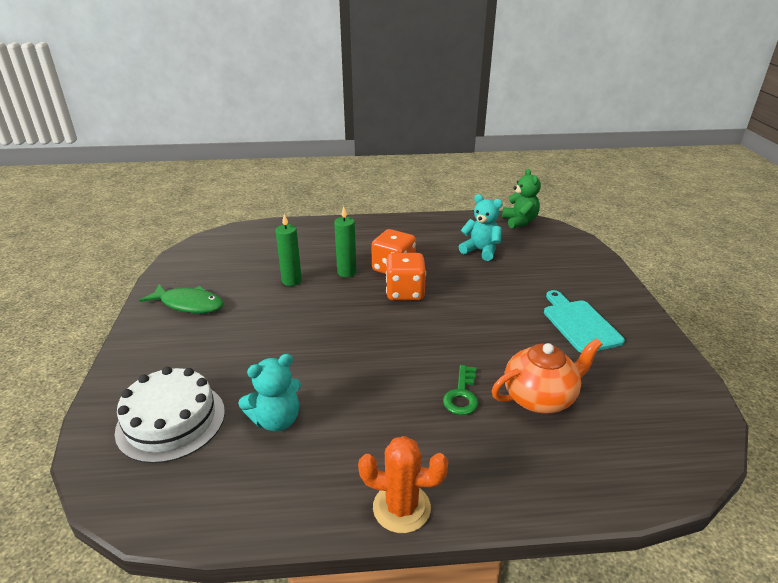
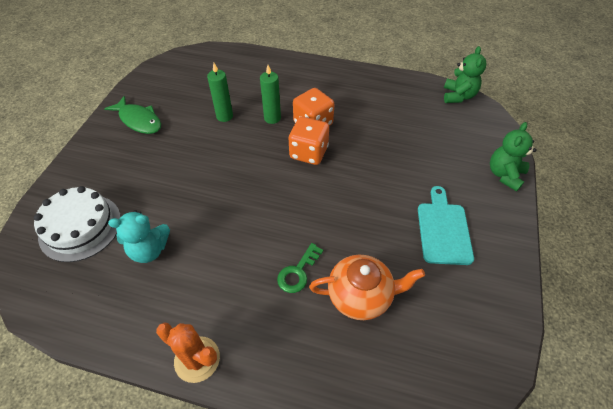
camera: 20 degrees right, 20 degrees up
(481, 251) = (401, 122): turquoise teddy bear -> none
(602, 270) = (504, 175): none -> green teddy bear

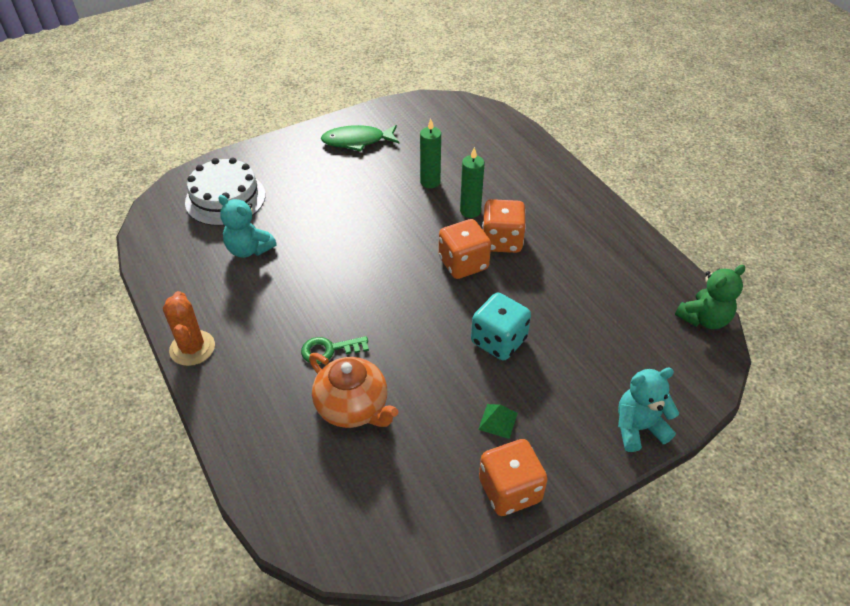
camera: 45 degrees right, 5 degrees down
(139, 120) = (357, 141): green fish -> green fish turned 90 degrees clockwise
(385, 183) = (498, 341): none -> turquoise dice
(443, 229) = (498, 421): turquoise cutting board -> green pyramid
(498, 263) = (510, 490): none -> orange dice
(504, 175) = (638, 428): green teddy bear -> turquoise teddy bear

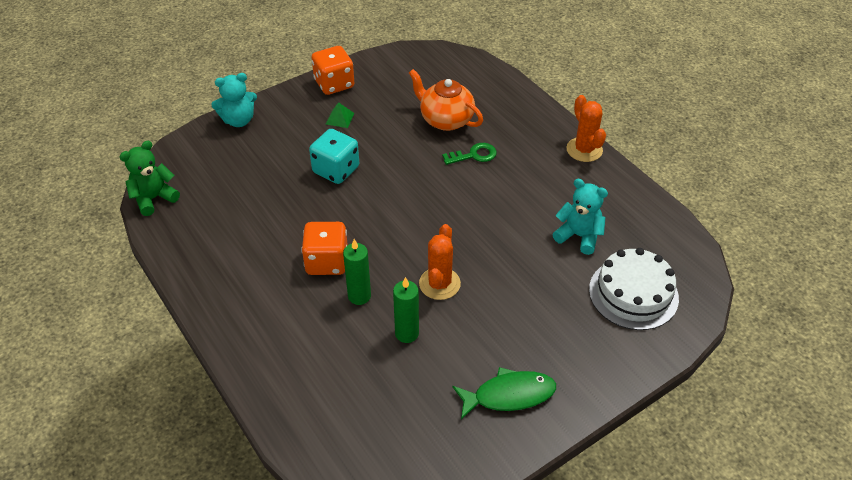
camera: 175 degrees right, 0 degrees up
(396, 216) = (439, 284): none -> orange cactus
(463, 264) = (366, 235): orange dice -> none

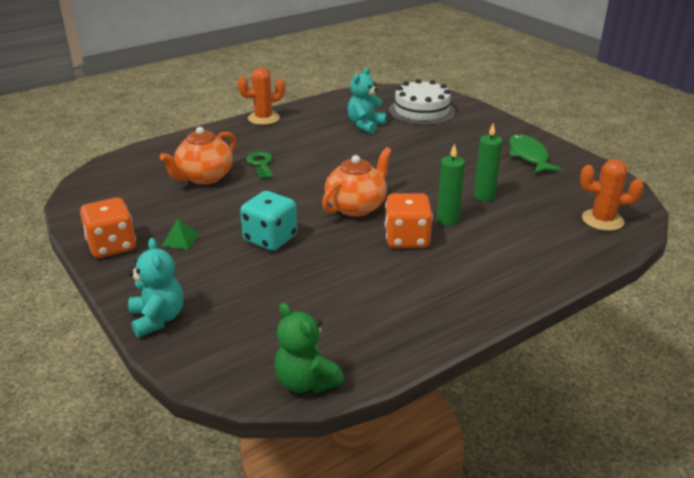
camera: 90 degrees left, 15 degrees down
(388, 226) = (356, 206): none -> orange teapot
(439, 284) = (425, 181): orange cactus -> orange cactus (602, 220)

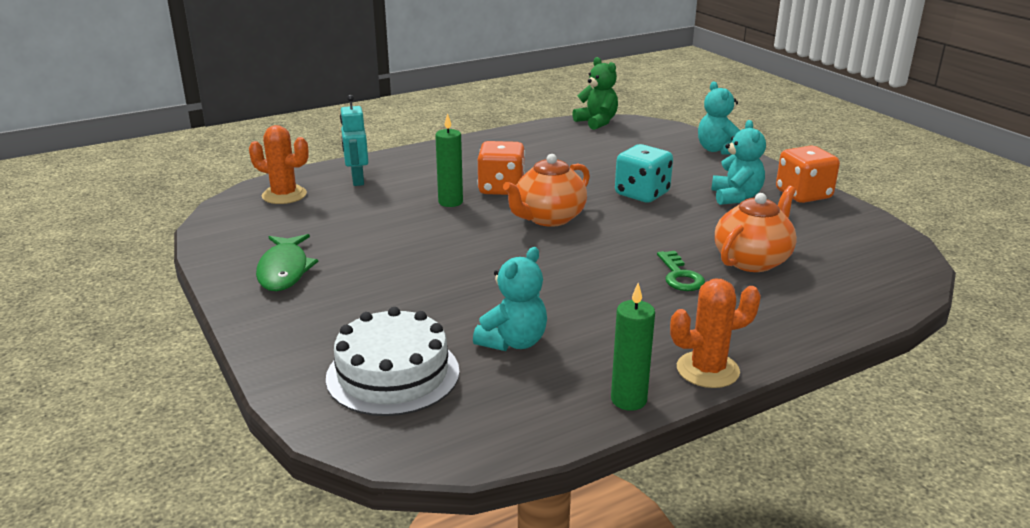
camera: 175 degrees left, 5 degrees down
(180, 239) = (735, 197): green pyramid -> turquoise teddy bear
(484, 196) = (392, 222): green candle -> green candle (628, 400)
(553, 243) = (357, 180): none -> turquoise robot

